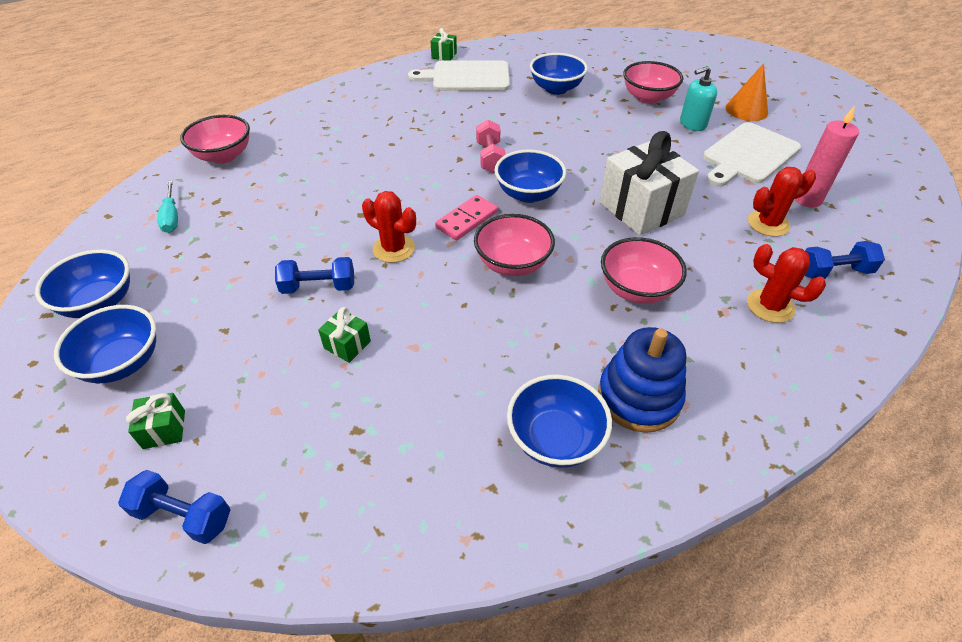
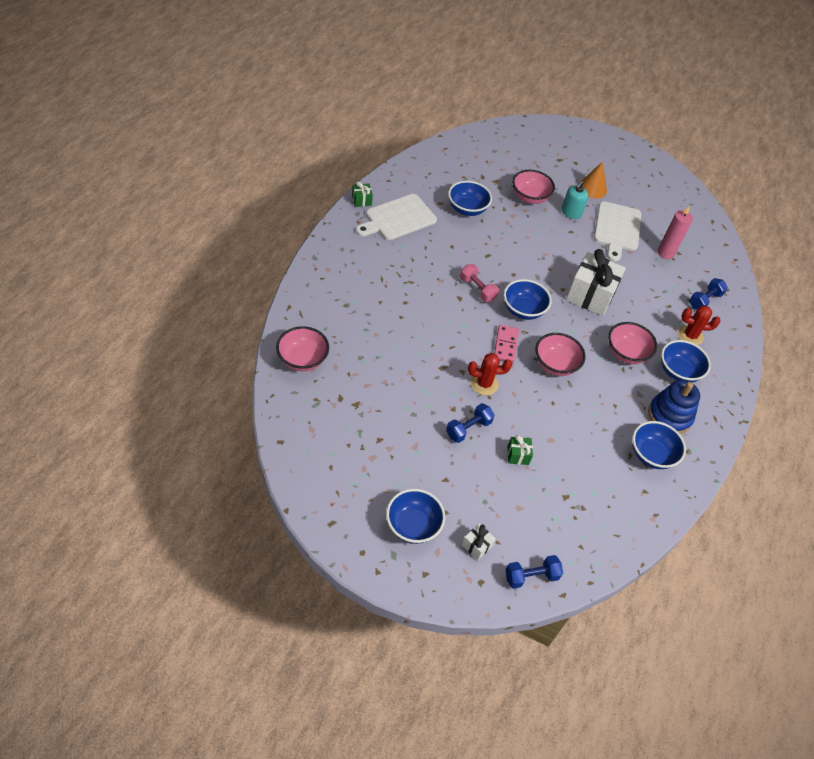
camera: 40 degrees left, 5 degrees up
(99, 303) = (354, 500): blue bowl -> blue bowl (678, 371)
(164, 429) = (476, 546): green gift -> white gift
(171, 217) = (325, 423): turquoise screwdriver -> none
(768, 223) = (657, 279): red cactus -> none

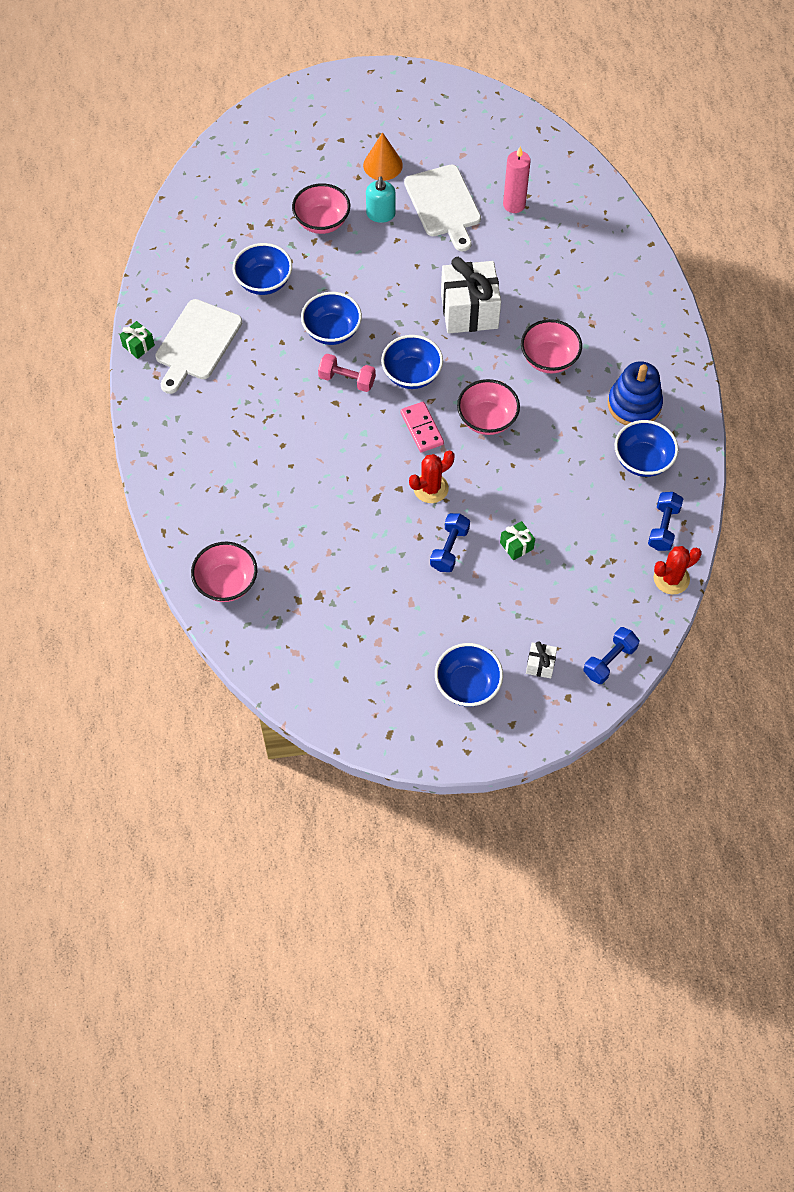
camera: 25 degrees left, 10 degrees up
(678, 371) = (613, 347): blue bowl -> blue bowl (332, 331)
(690, 335) = (600, 295): red cactus -> red cactus (671, 578)
(704, 300) = (589, 241): blue dumbbell -> blue dumbbell (663, 527)

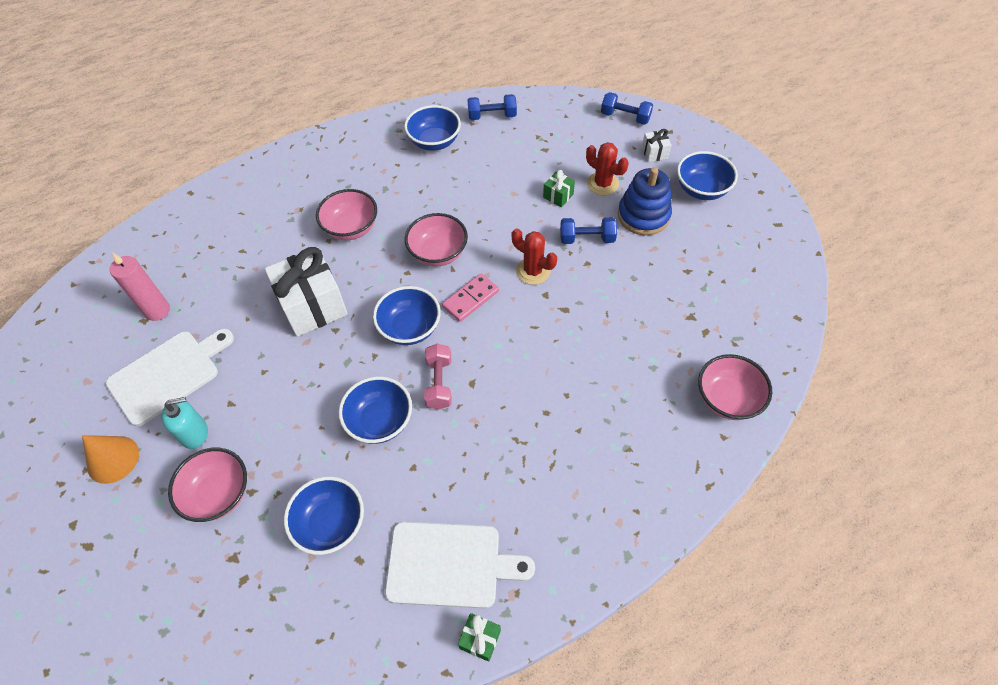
camera: 110 degrees left, 5 degrees down
(634, 405) = (380, 160): blue stacking toy -> blue stacking toy (643, 215)
(671, 578) = (535, 102): red cactus -> red cactus (602, 184)

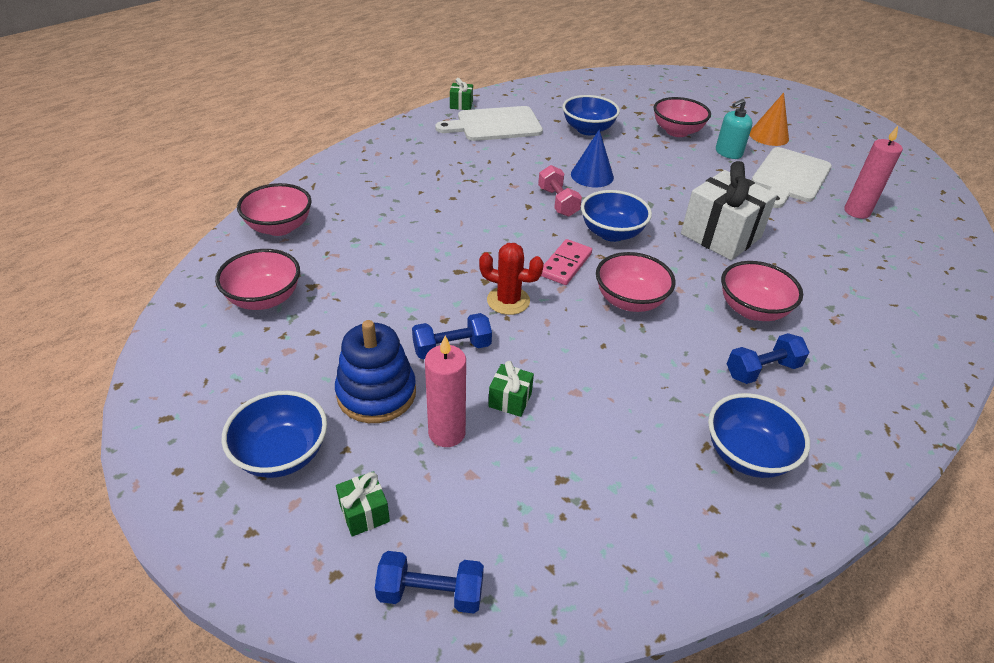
camera: 160 degrees right, 15 degrees down
(380, 421) = (592, 175): blue bowl -> blue cone
(492, 116) = (687, 534): blue dumbbell -> blue dumbbell (762, 370)
(602, 184) = (447, 433): red cactus -> pink candle
(654, 153) = (364, 513): white gift -> green gift
(729, 310) = (264, 299): none -> pink bowl

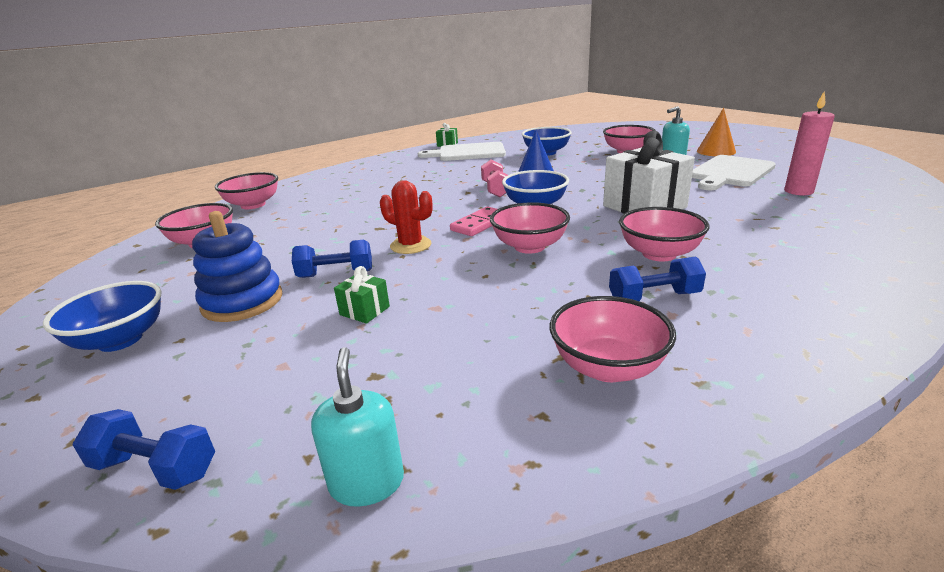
camera: 15 degrees right, 15 degrees down
(364, 513) = (151, 389): green gift -> none
(447, 433) = (284, 332): pink candle -> none
(609, 585) = (367, 482): none -> turquoise soap dispenser
(747, 455) = (607, 367): blue bowl -> pink bowl

